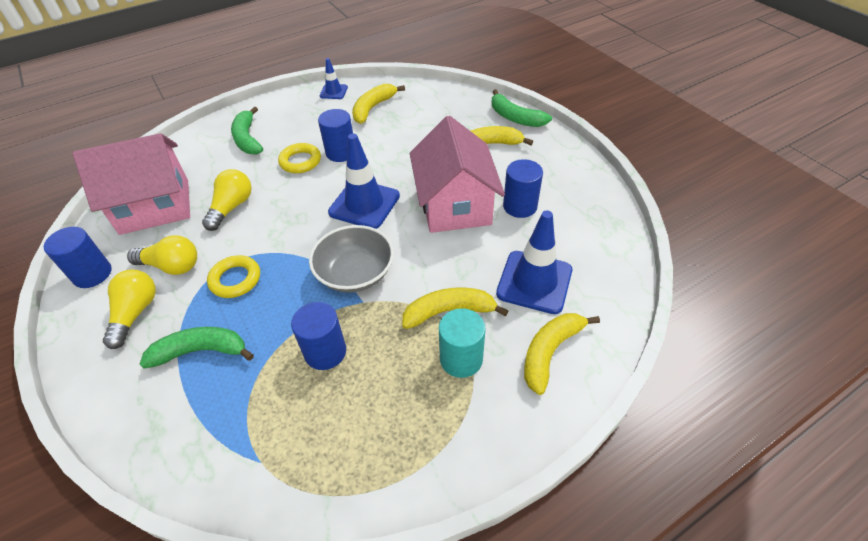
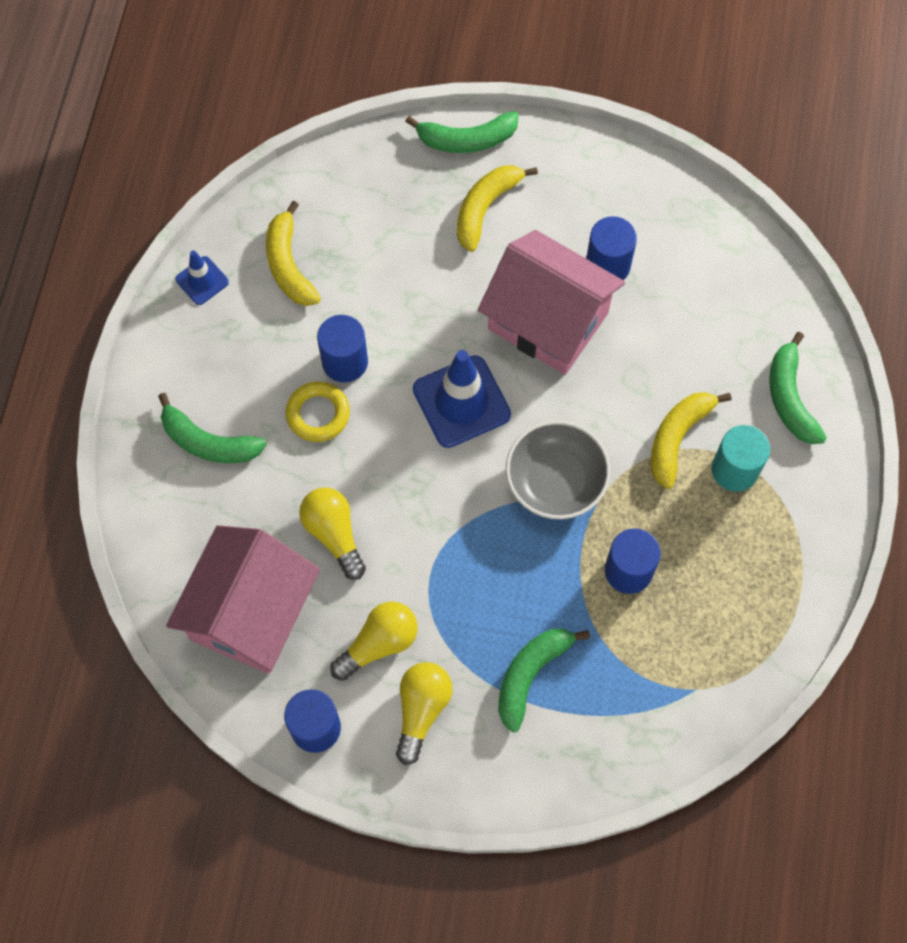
camera: 50 degrees left, 20 degrees up
(135, 313) = (421, 710): yellow light bulb -> yellow light bulb turned 60 degrees clockwise
(235, 279) = (459, 594): yellow ring -> none
(534, 282) = (710, 341): blue traffic cone -> none
(550, 352) = (790, 398): yellow banana -> green banana

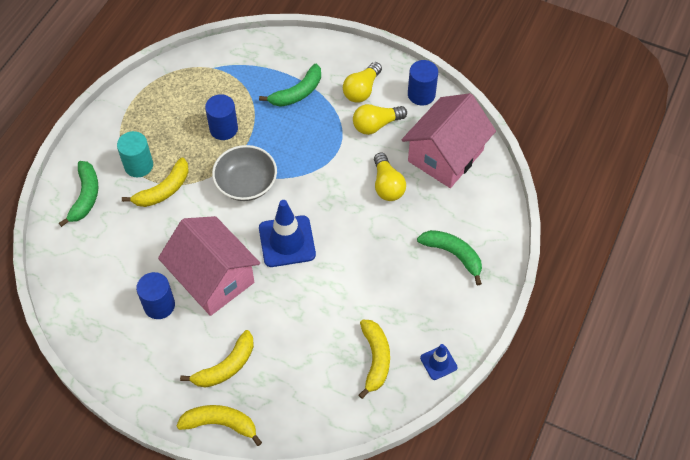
camera: 165 degrees left, 10 degrees down
(318, 414) = (380, 255): yellow ring -> none
(345, 362) = (354, 284): blue cylinder -> none
(466, 139) = (220, 424): green banana -> yellow banana

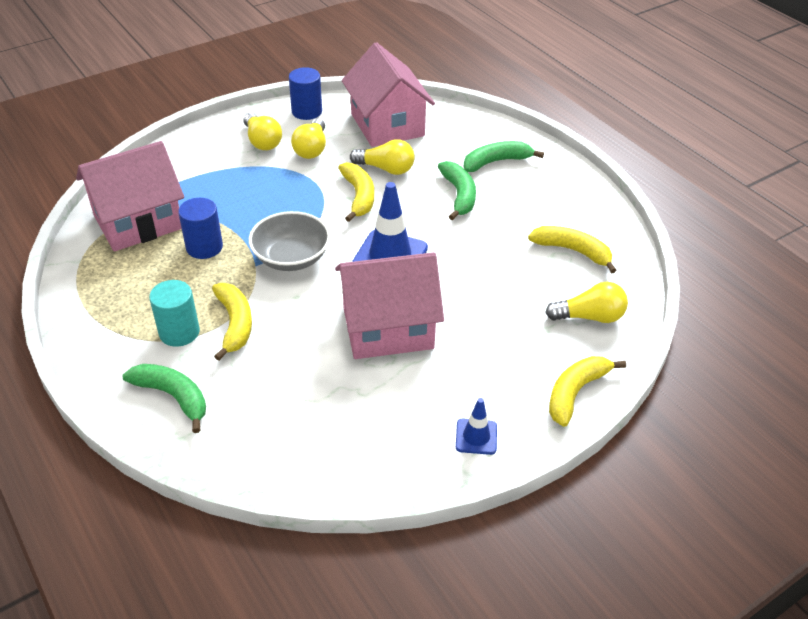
camera: 60 degrees left, 15 degrees down
(159, 305) = (386, 386): blue cylinder -> none
(223, 77) = (138, 222): none -> pink house
(226, 366) = (507, 361): yellow banana -> yellow banana (359, 196)
(297, 93) = (218, 181): green banana -> green banana (459, 195)
(305, 402) = (589, 317): none -> yellow light bulb
(438, 362) = (603, 214): blue traffic cone -> blue traffic cone (476, 437)

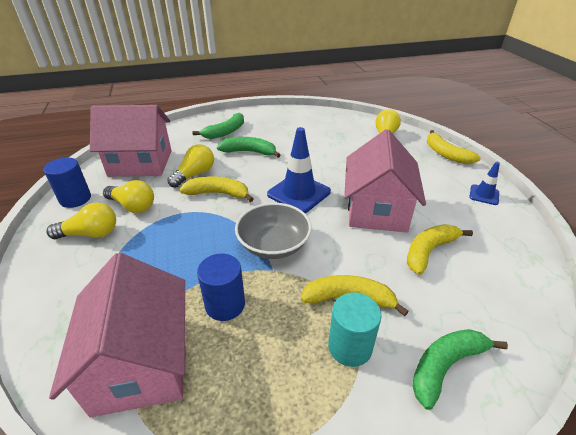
camera: 70 degrees left, 5 degrees down
(496, 162) = (225, 132): green banana -> green banana turned 135 degrees counterclockwise
(573, 251) = (327, 128): yellow banana -> yellow banana (429, 251)

